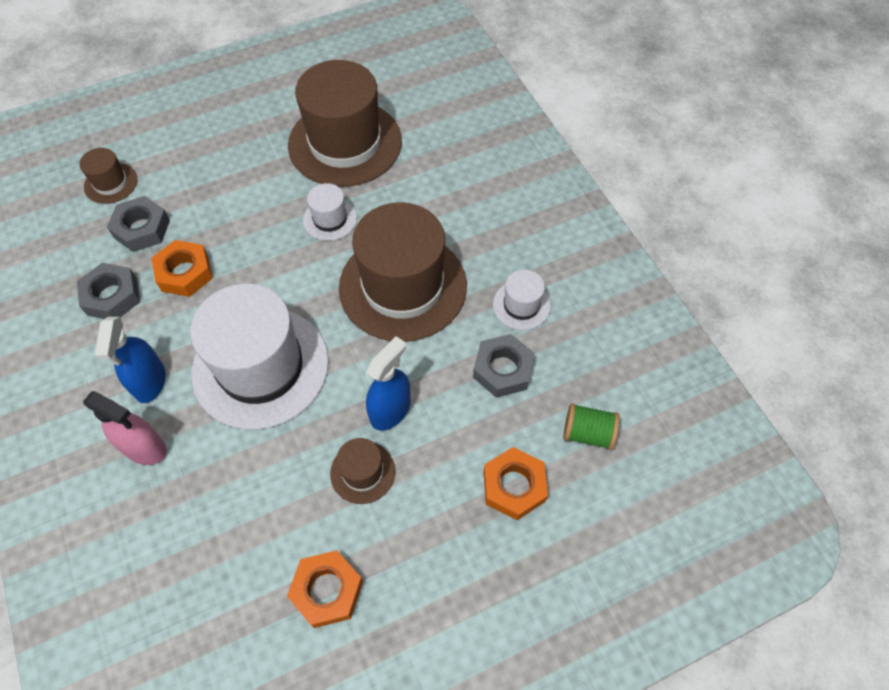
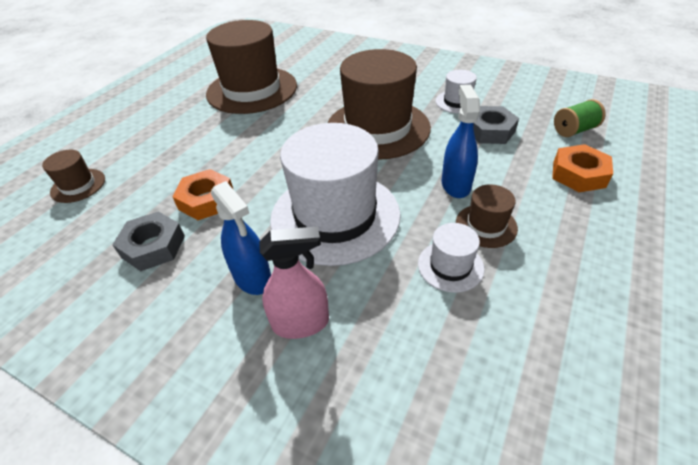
camera: 35 degrees left, 15 degrees down
(142, 229) = (137, 196): grey nut -> none
(327, 590) = (565, 308): orange nut -> none
(330, 219) = (286, 123): white hat -> white hat (450, 266)

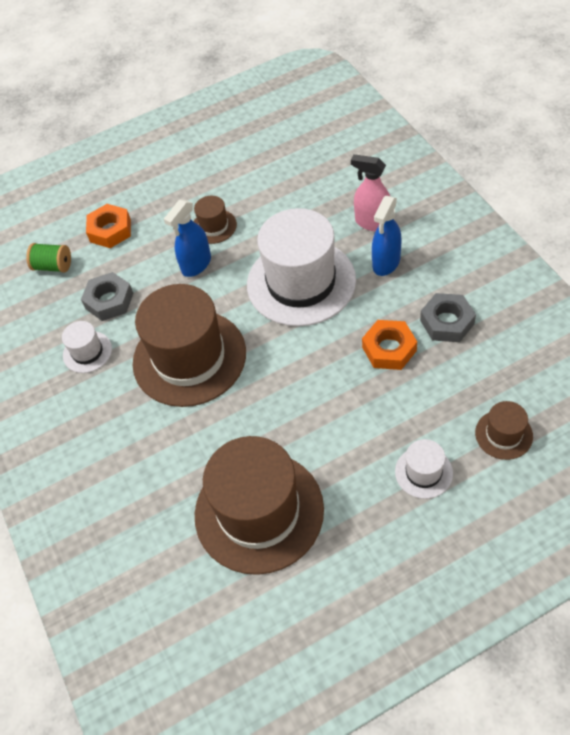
camera: 140 degrees left, 10 degrees up
(252, 278) = (386, 263): blue spray bottle -> blue spray bottle turned 150 degrees counterclockwise
(450, 266) = (263, 213): white hat -> white hat (423, 472)

